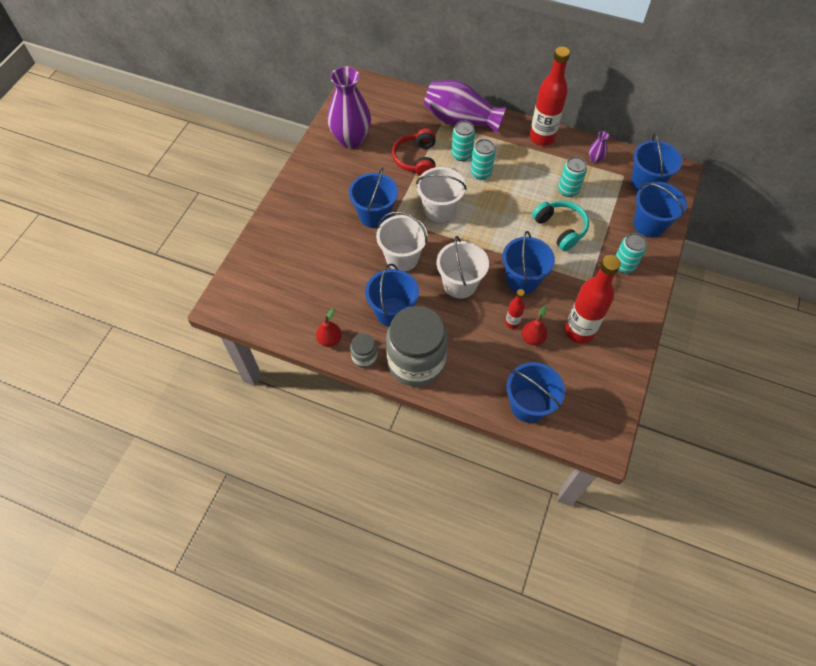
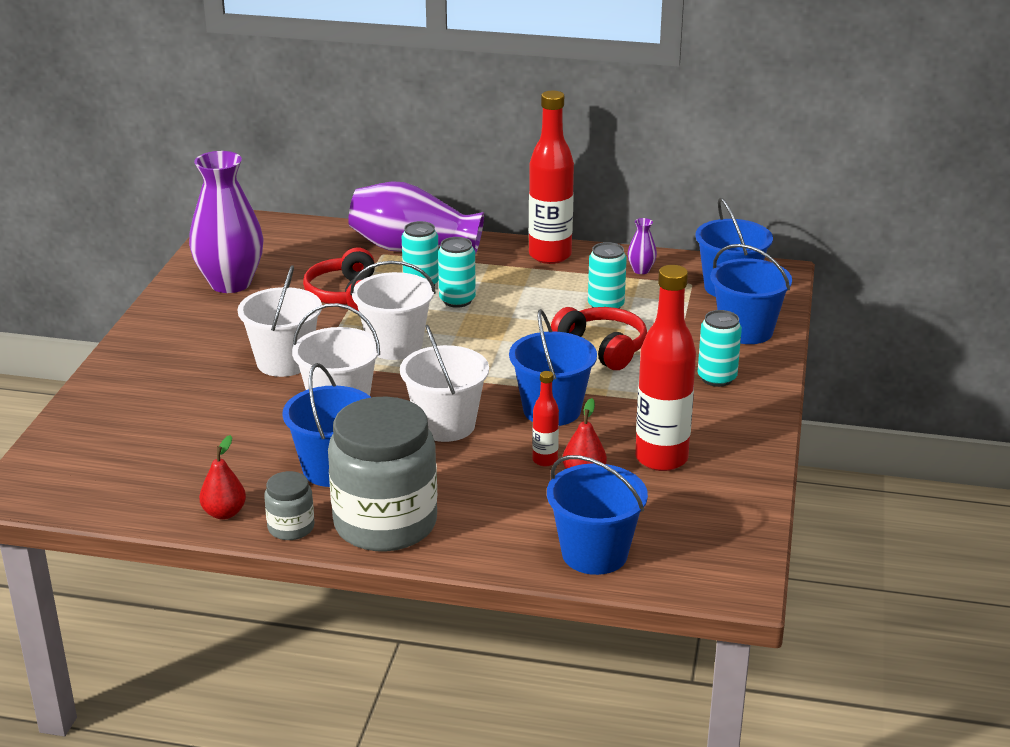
camera: 10 degrees left, 30 degrees down
(375, 215) = (284, 362): blue bucket -> white bucket
(560, 228) = (602, 348): turquoise headphones -> red headphones

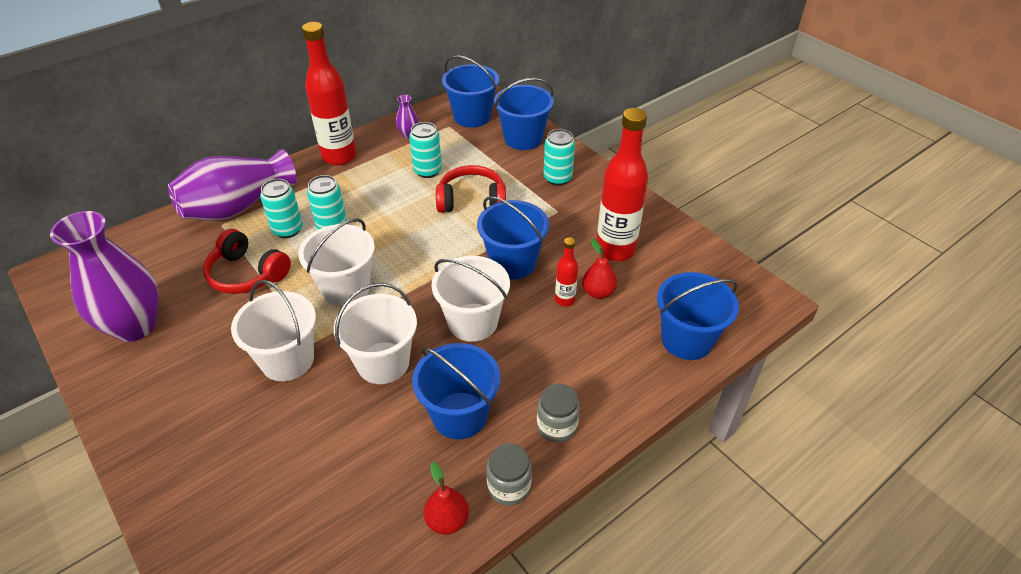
camera: 50 degrees left, 15 degrees up
(385, 523) = (556, 426): grey jar -> grey jar, size x0.45

